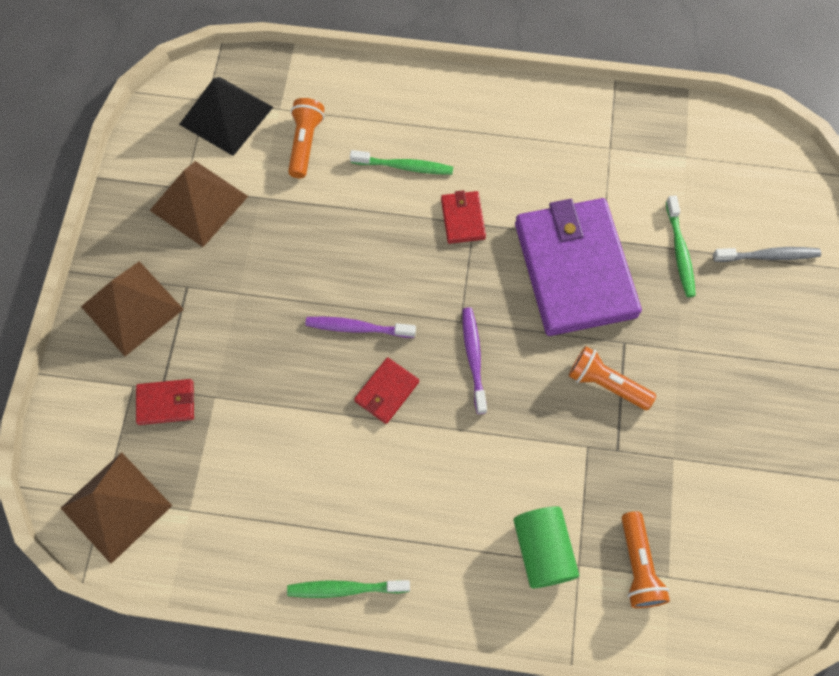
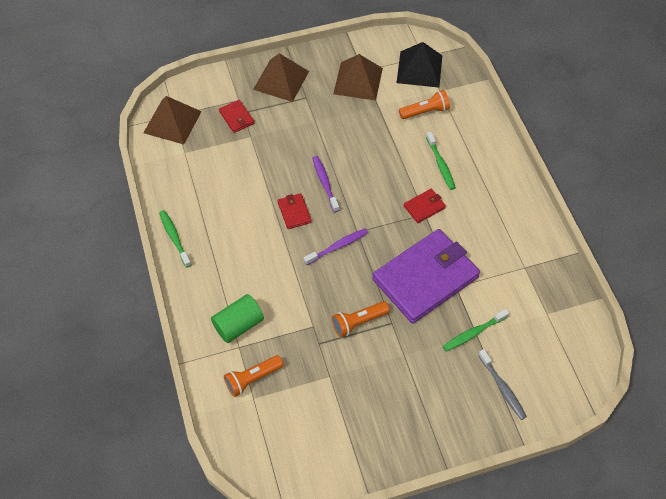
camera: 65 degrees right, 10 degrees down
(386, 391) = (294, 212): red wallet -> red wallet turned 60 degrees clockwise
(606, 384) = (358, 322): orange flashlight -> orange flashlight turned 120 degrees counterclockwise

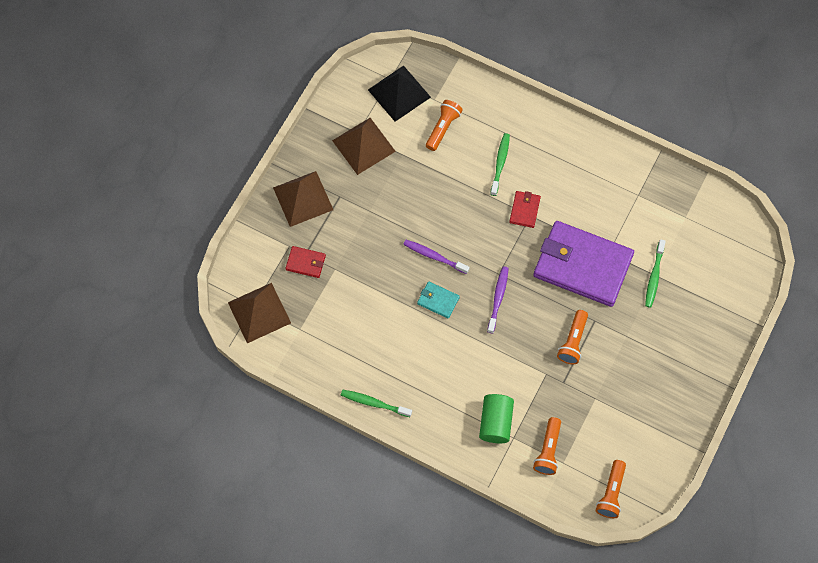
camera: 45 degrees left, 10 degrees up
(262, 454) = (611, 493): none -> orange flashlight
(294, 212) = (438, 300): red wallet -> turquoise wallet
(425, 278) = (582, 265): purple wallet -> purple wallet turned 75 degrees counterclockwise
(440, 164) = (500, 164): green toothbrush -> green toothbrush turned 105 degrees counterclockwise
(502, 387) = (709, 298): grey toothbrush -> none

